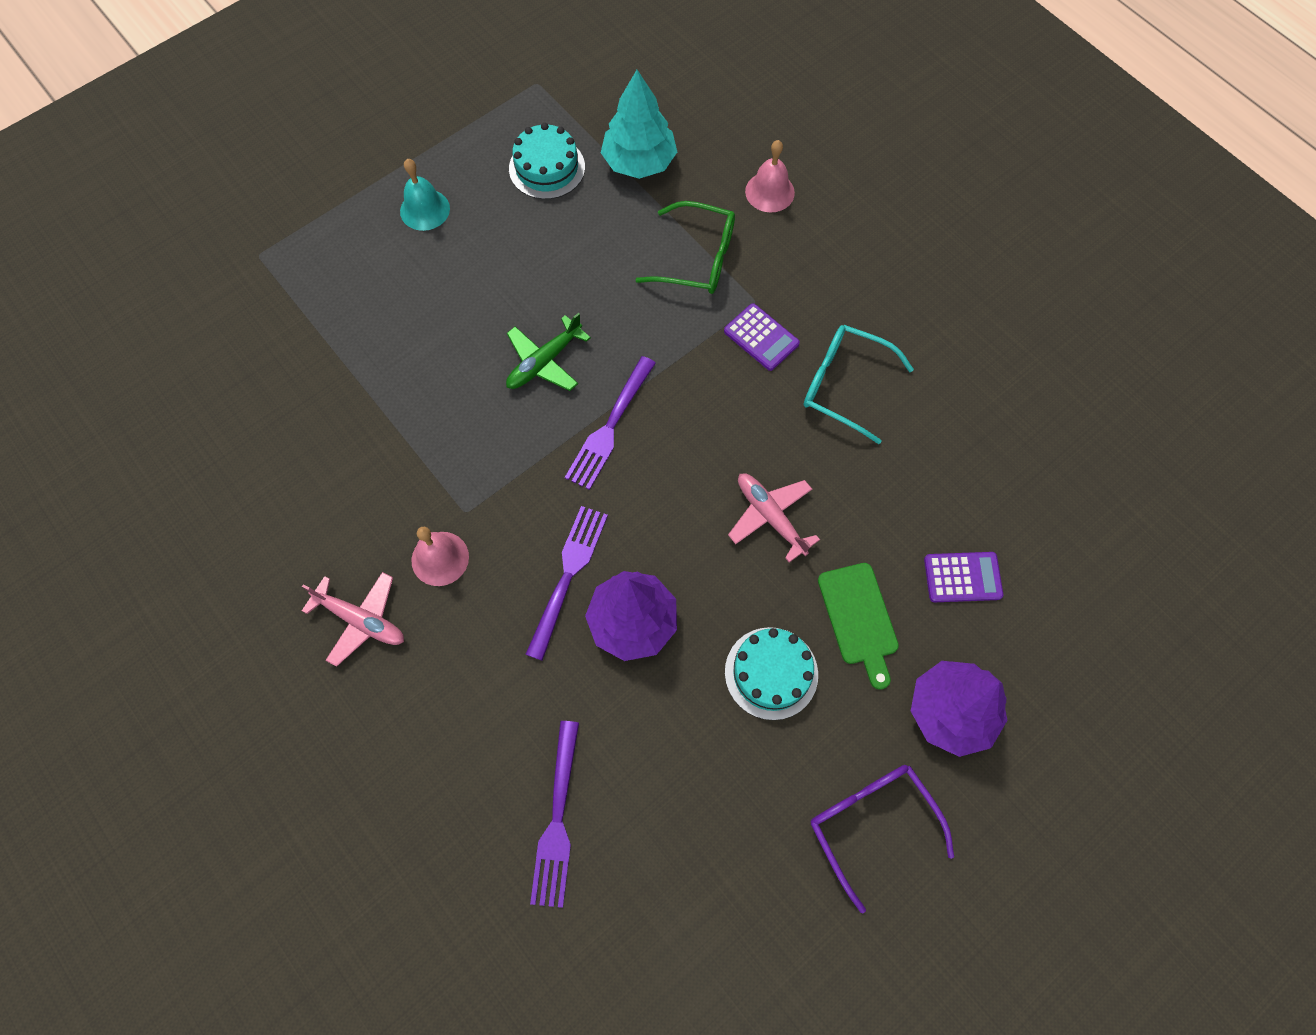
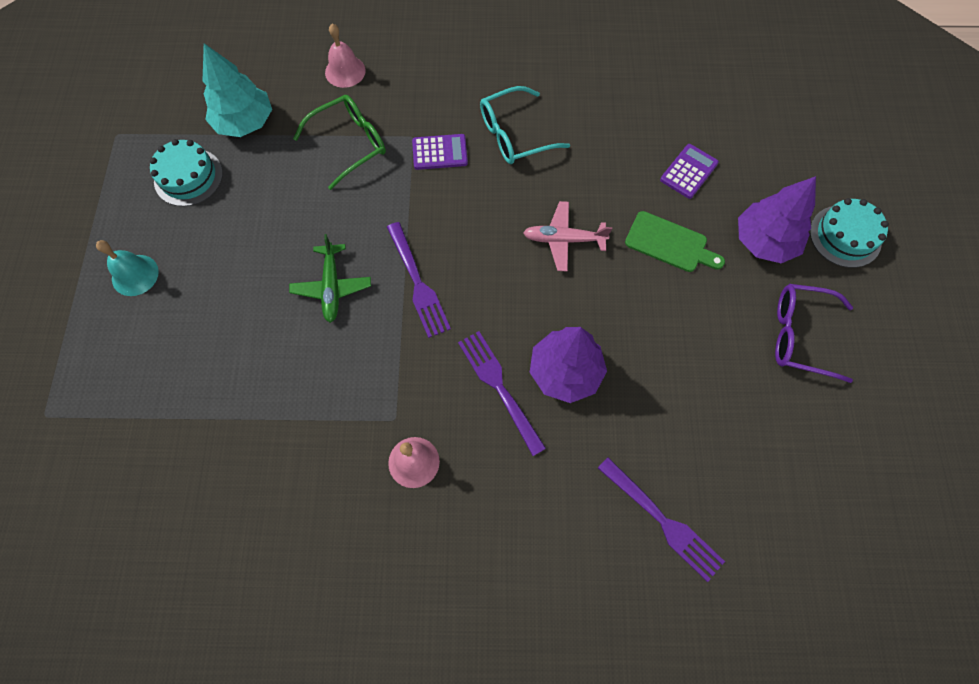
camera: 50 degrees left, 0 degrees up
(361, 620) = (412, 552): pink plane -> none
(771, 673) = (665, 317): turquoise cake -> turquoise cake (845, 236)

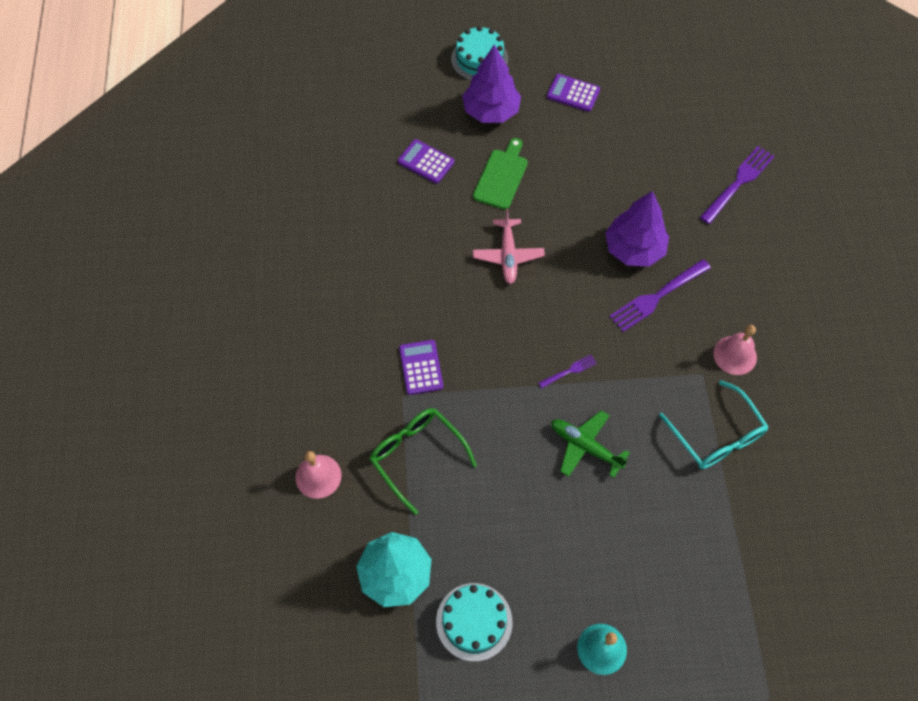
camera: 95 degrees left, 5 degrees down
(332, 287) = (585, 446): green plane -> green plane turned 135 degrees counterclockwise
(418, 283) = (569, 371): purple fork -> purple fork, size x0.51
(514, 135) = (395, 302): turquoise glasses -> turquoise glasses (716, 436)
(800, 335) = (573, 93): purple glasses -> purple calculator

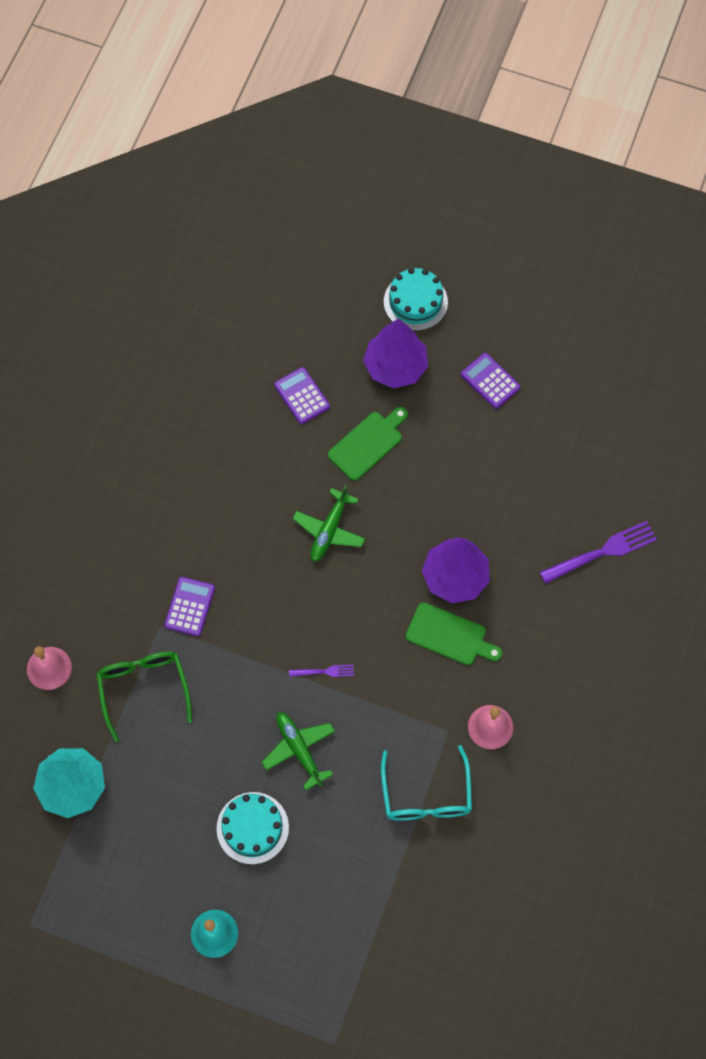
camera: 25 degrees right, 5 degrees up
(474, 621) = (118, 858): turquoise cake -> turquoise cake (252, 828)
(508, 255) = (329, 530): pink plane -> green plane
(657, 296) = (450, 635): purple fork -> green cutting board

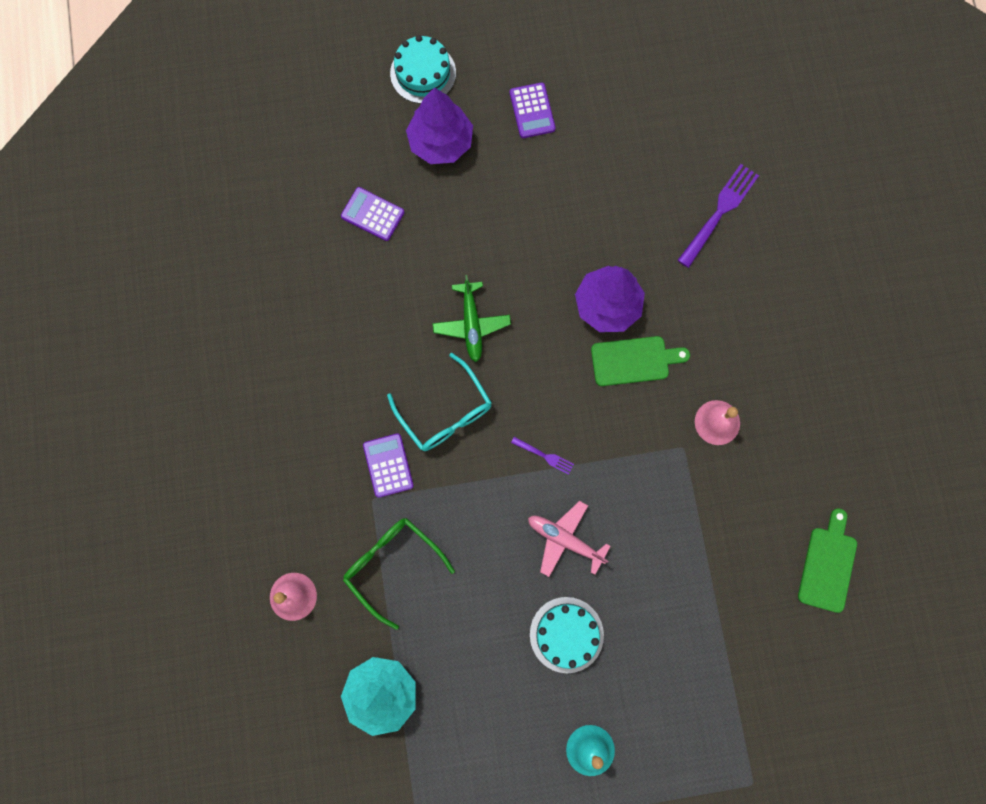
camera: 30 degrees left, 10 degrees up
(299, 749) = (565, 539): green plane -> pink plane
(324, 671) = (544, 456): purple fork -> purple fork turned 60 degrees clockwise
(367, 443) = (458, 226): green cutting board -> green cutting board (827, 565)
(426, 795) = (699, 516): turquoise glasses -> turquoise glasses (445, 412)
(490, 381) = (532, 111): purple calculator -> purple calculator turned 120 degrees counterclockwise

